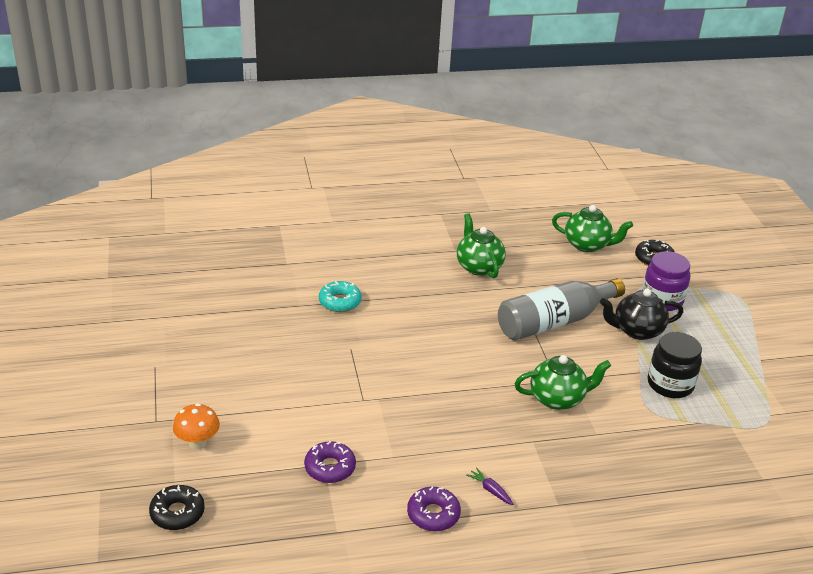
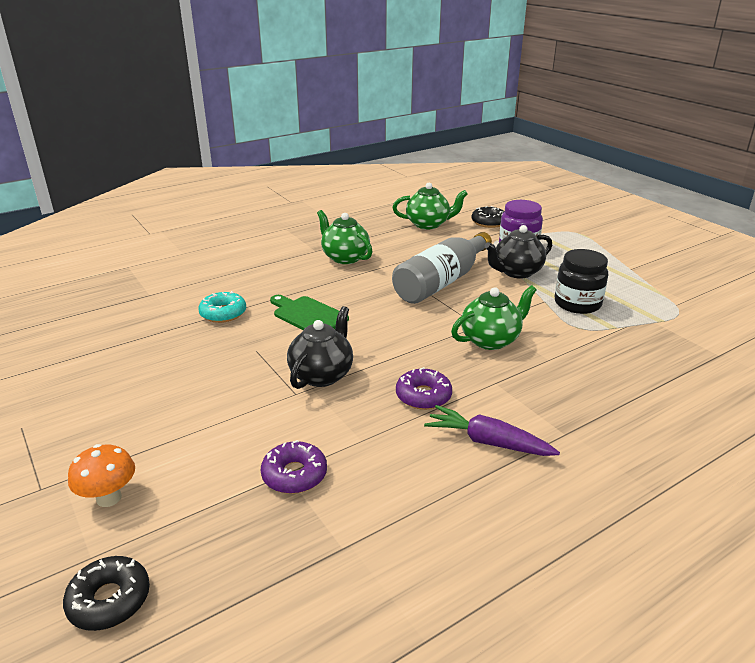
camera: 20 degrees left, 5 degrees down
(392, 389) = (322, 375): none -> black teapot
(411, 325) = (308, 315): none -> green cutting board
(433, 514) = (444, 488): purple donut -> purple donut (423, 396)
(490, 490) = (487, 442): purple carrot -> purple carrot, size x1.93

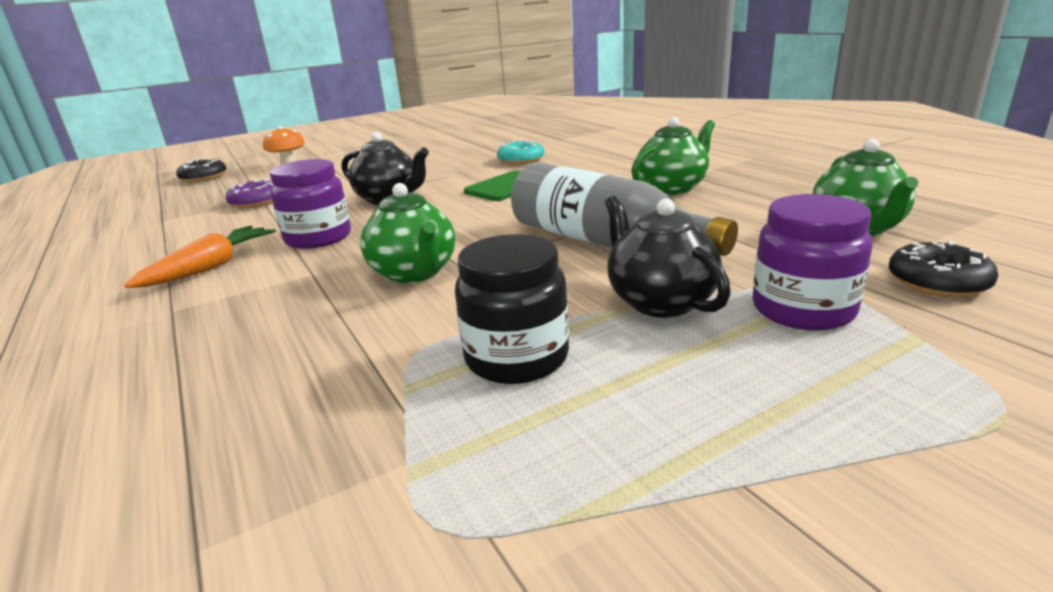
camera: 95 degrees right, 5 degrees down
(423, 396) = (318, 238): purple donut -> purple jar
(487, 442) = (211, 267): purple carrot -> orange carrot

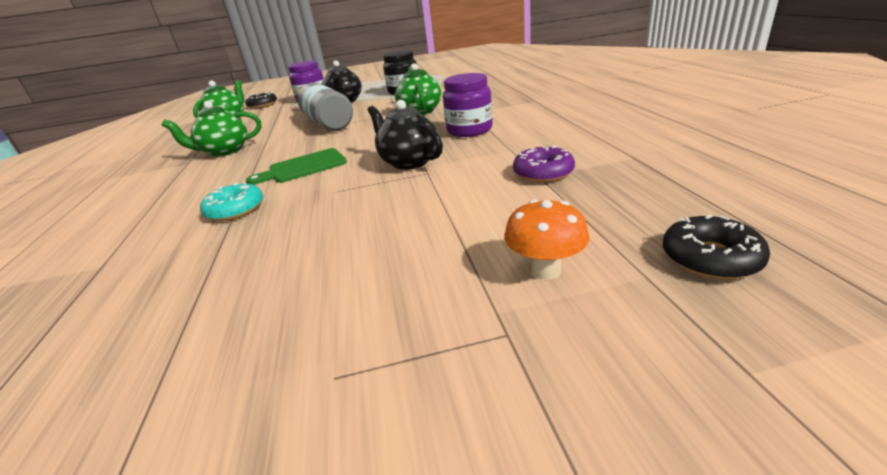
camera: 160 degrees left, 5 degrees up
(211, 267) = (533, 116): orange carrot -> none

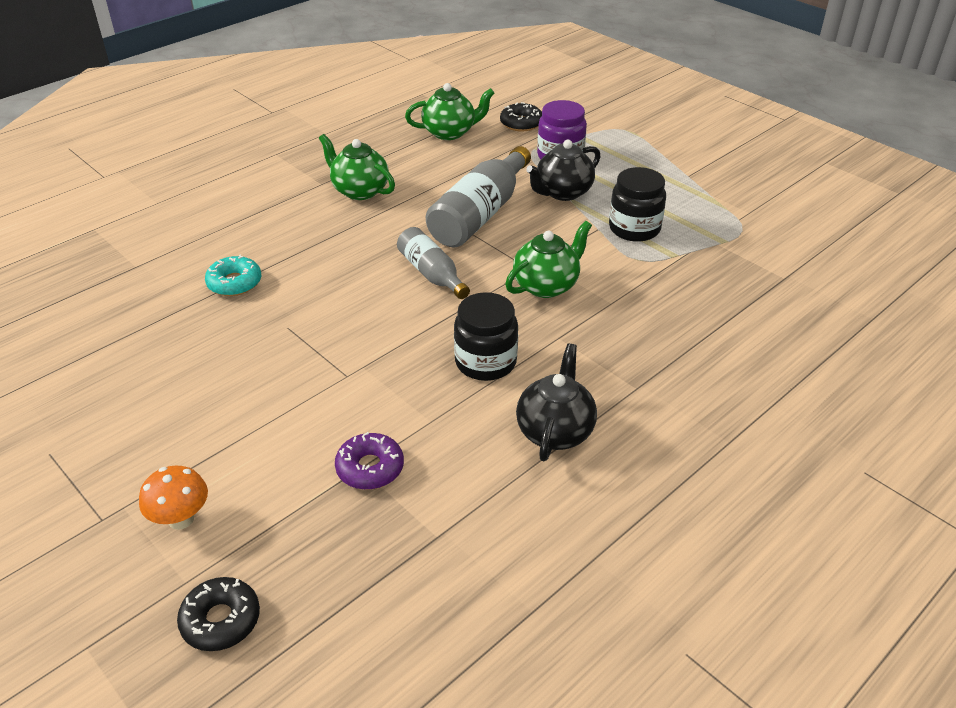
camera: 55 degrees right, 10 degrees up
(303, 167) = (335, 275): green cutting board -> none
(358, 137) = (432, 274): none -> grey bottle
(409, 162) = (370, 350): black teapot -> black teapot (555, 431)
(469, 130) = (485, 362): purple jar -> black jar

